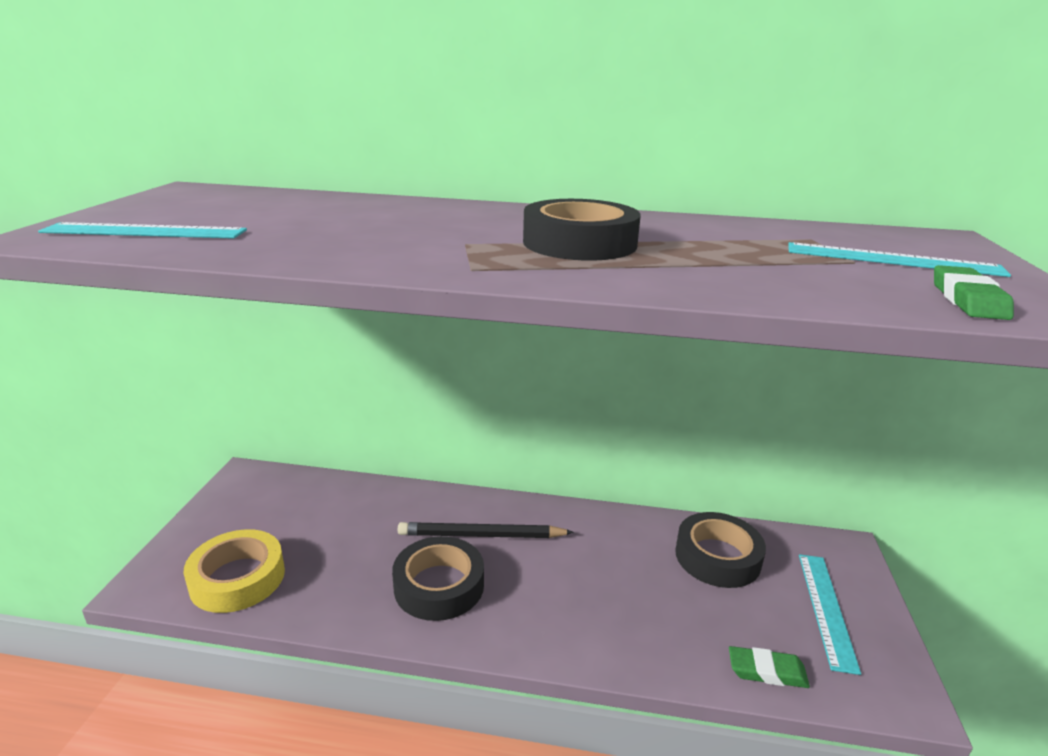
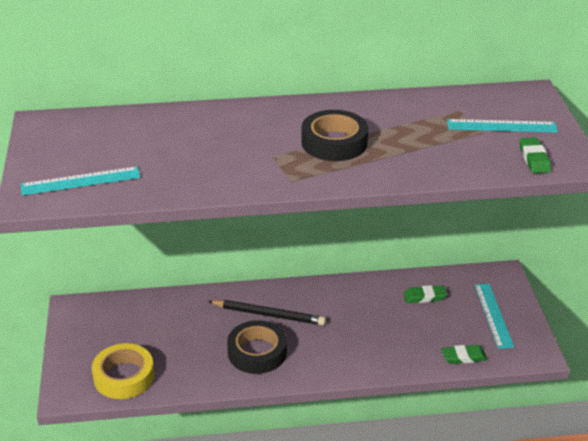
camera: 15 degrees left, 10 degrees up
(481, 535) = (268, 315): black pencil -> black pencil turned 150 degrees counterclockwise
(717, 557) = (424, 297): black tape -> green eraser

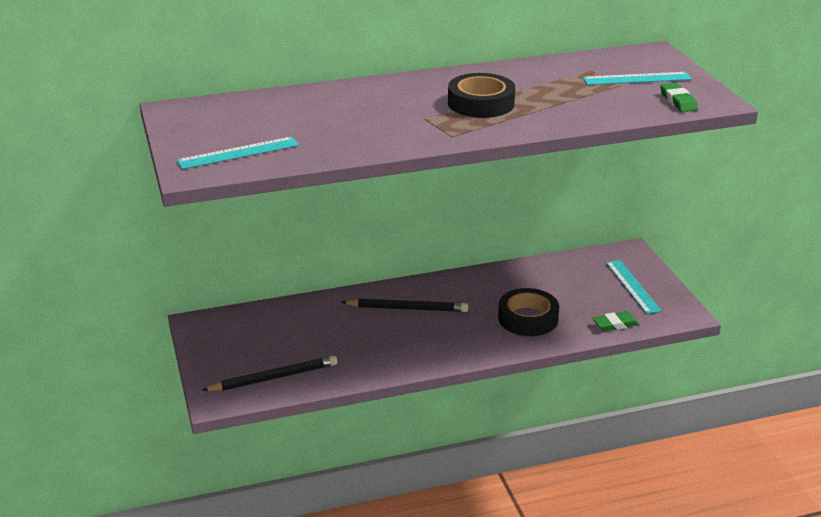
camera: 10 degrees left, 5 degrees down
(124, 376) = (273, 378): yellow tape -> black pencil
(257, 352) = (406, 342): black tape -> black tape (528, 318)
(424, 297) = (560, 277): green eraser -> none

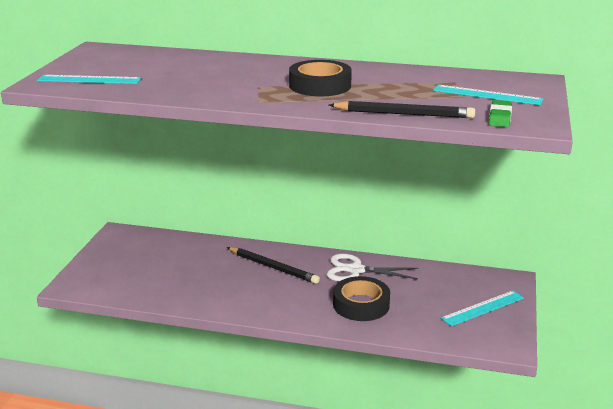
camera: 30 degrees right, 5 degrees down
(273, 378) = (123, 284): black pencil -> black pencil (404, 114)
(488, 286) = (356, 270): none -> white scissors
(615, 324) = (433, 333): green eraser -> none
(632, 286) = (483, 308): turquoise ruler -> turquoise ruler turned 45 degrees clockwise

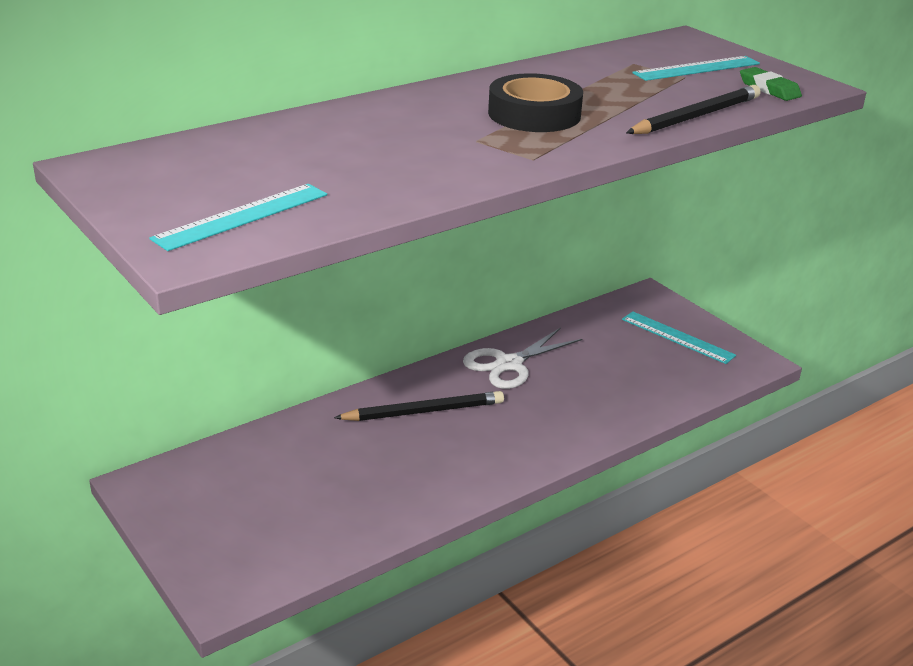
camera: 50 degrees left, 5 degrees up
(361, 304) = (581, 398): black tape -> none
(483, 308) = (677, 337): turquoise ruler -> turquoise ruler turned 60 degrees counterclockwise

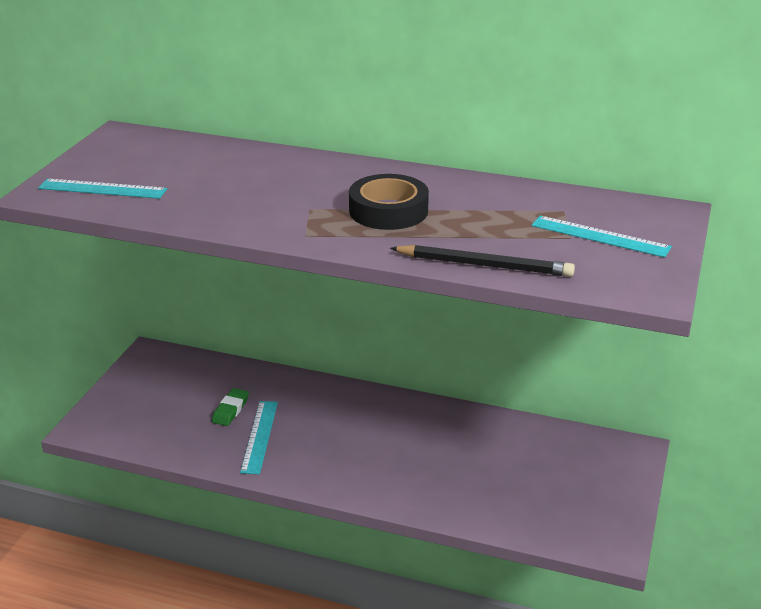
camera: 55 degrees right, 0 degrees up
(423, 411) = (335, 415): black pencil -> none
(509, 364) = (439, 424): white scissors -> none
(677, 337) = (591, 490): turquoise ruler -> turquoise ruler (259, 436)
(769, 89) = (606, 277): green eraser -> green eraser (230, 410)

